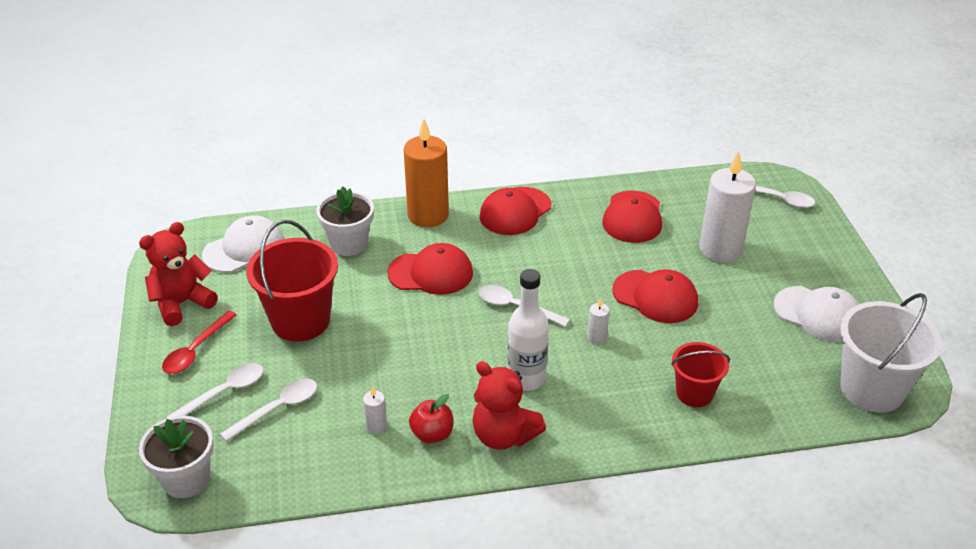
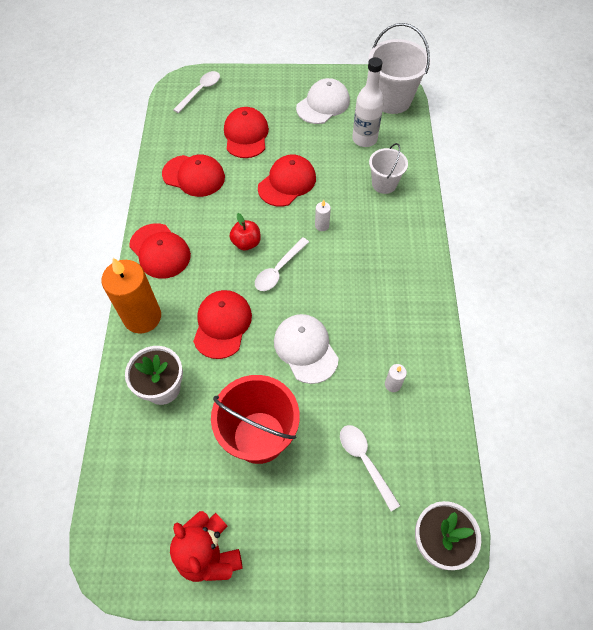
camera: 80 degrees left, 20 degrees up
(196, 350) = (279, 536): red spoon -> none
(224, 392) = (339, 508): white spoon -> none
(244, 248) = (140, 488): white cap -> white cap (305, 349)
(432, 434) = (405, 346): red apple -> red apple (246, 243)
(504, 435) = (410, 299): red teddy bear -> none
(526, 378) = (356, 276): white bottle -> white bottle (364, 139)
(694, 393) = (384, 184): red bucket -> white bucket
(720, 249) = (246, 135): white candle -> red cap

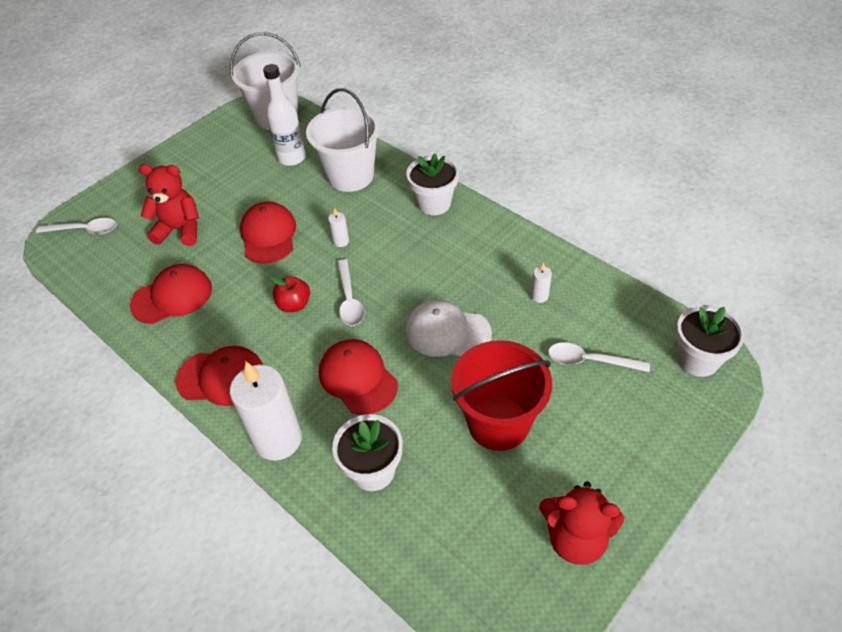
camera: 45 degrees left, 10 degrees down
(142, 317) = (278, 439): orange candle -> white candle
(200, 91) = (84, 230): white spoon -> white spoon turned 105 degrees clockwise
(246, 135) = (180, 230): red cap -> red teddy bear
(323, 104) = (221, 159): white cap -> none
(384, 184) = (350, 176): white bucket -> white bucket, size x1.70
(411, 252) = (434, 203): none -> white flower pot

